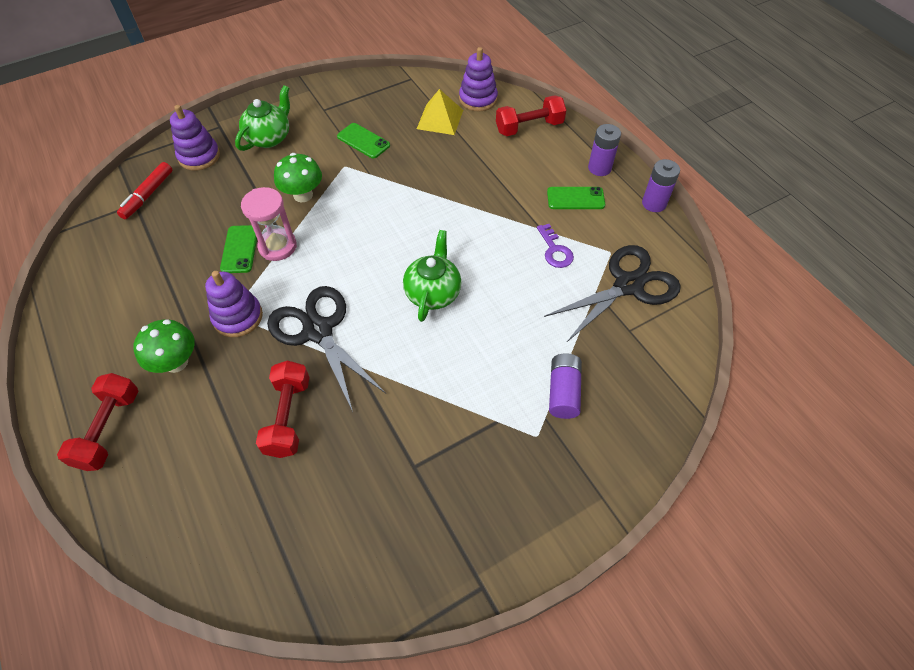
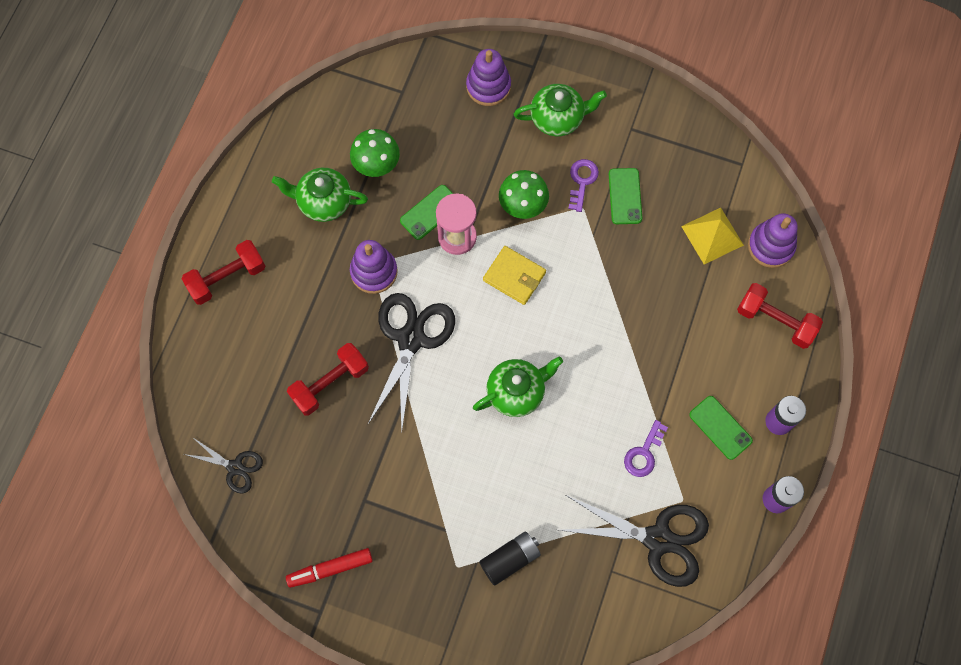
camera: 50 degrees right, 15 degrees up
(143, 310) = (323, 202): none -> green teapot
(148, 195) = (418, 92): red marker -> red marker (331, 569)
(176, 362) = (305, 268): green mushroom -> green mushroom (376, 165)
(275, 560) = (235, 467): none -> black scissors
(326, 154) = (582, 181): none -> purple key
(346, 234) = (514, 276): none -> yellow wallet
(563, 392) = (510, 559): purple battery -> black battery

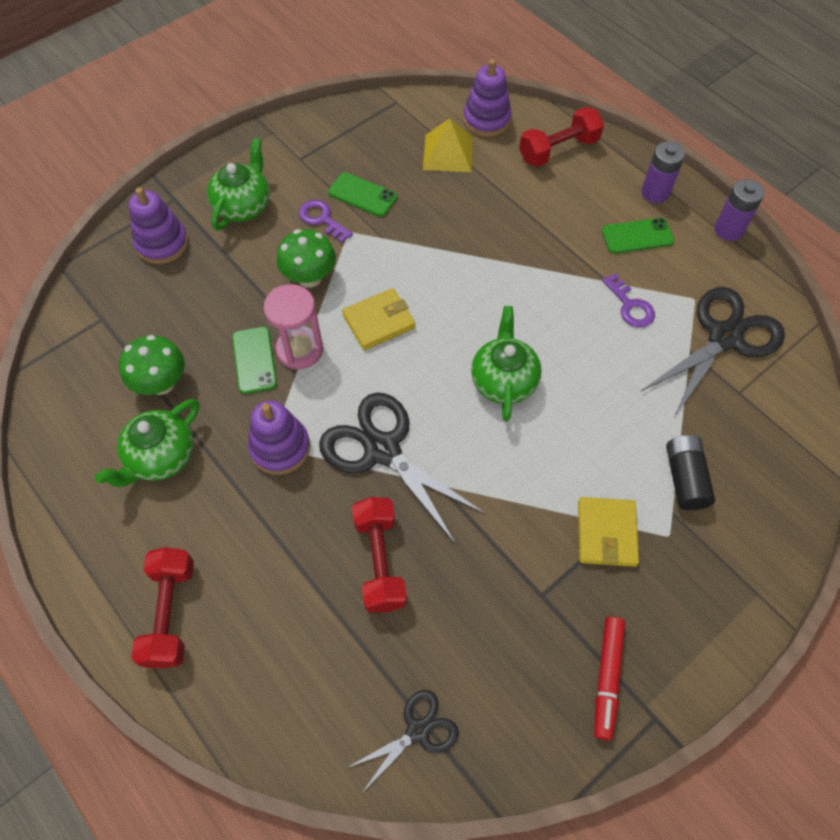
camera: 60 degrees left, 10 degrees down
(434, 522) = (606, 533): none -> yellow wallet

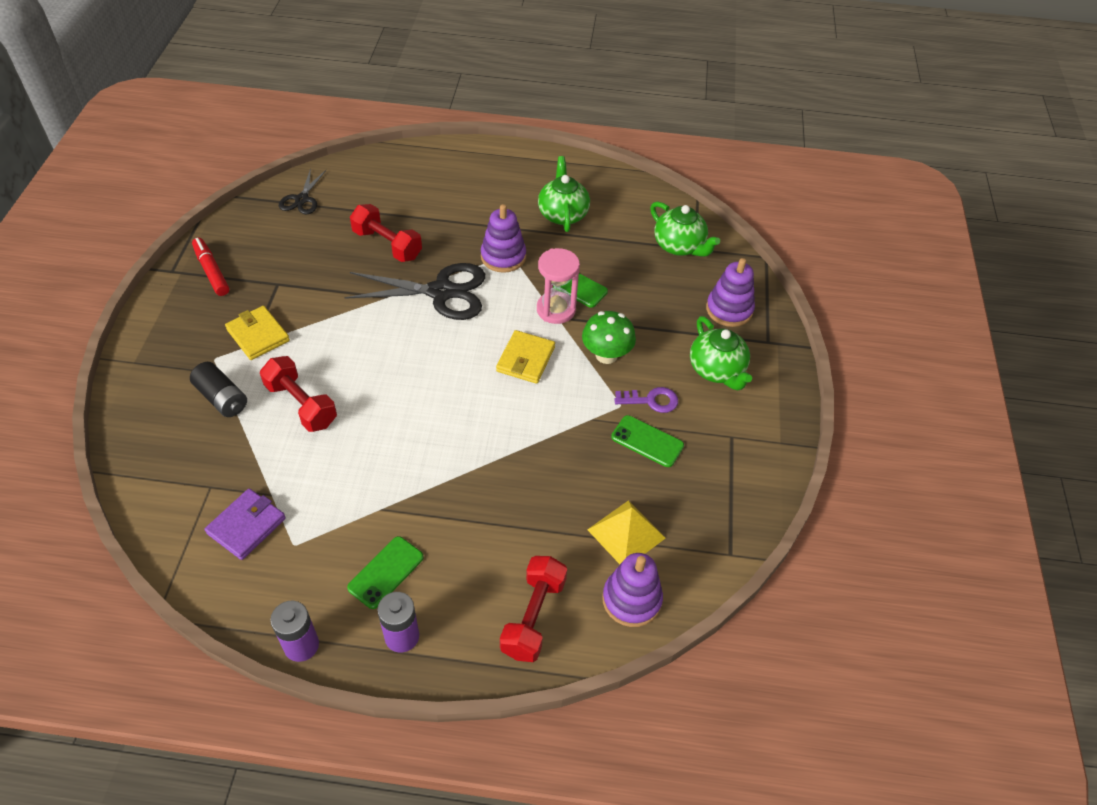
camera: 135 degrees right, 10 degrees down
(161, 383) = (612, 242): green mushroom -> none
(170, 613) = (473, 168): red dumbbell -> red dumbbell (301, 404)
(362, 195) = (647, 441): green phone -> green phone turned 45 degrees clockwise
(503, 381) = (400, 379): green teapot -> green teapot (679, 246)
(630, 306) = (346, 499): purple key -> none
(724, 337) = (246, 526): black scissors -> purple wallet

